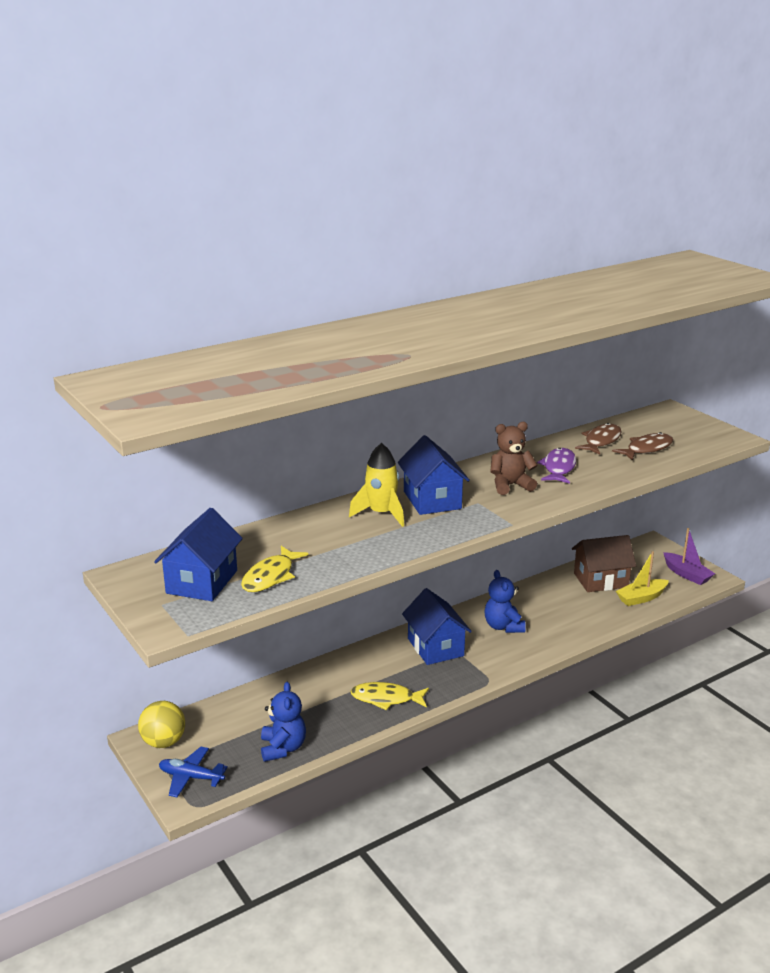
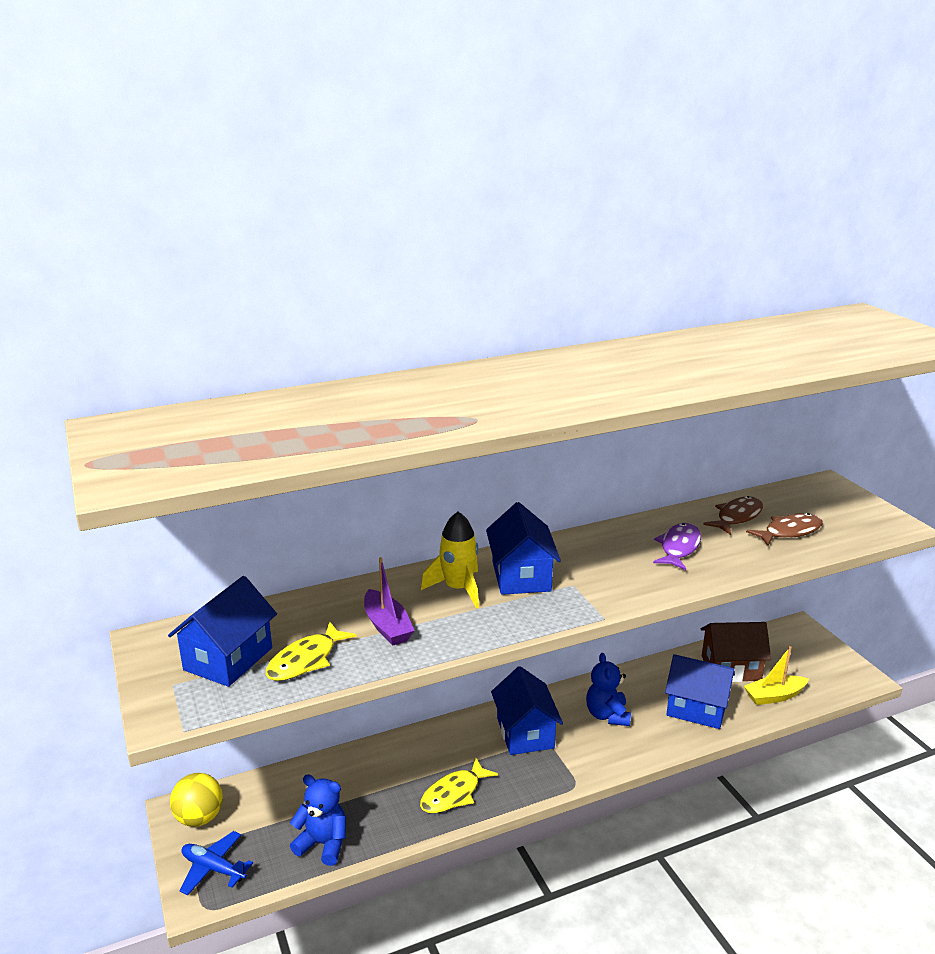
camera: 10 degrees right, 0 degrees up
(283, 748) = (323, 844): blue teddy bear -> blue teddy bear turned 75 degrees counterclockwise
(386, 699) = (454, 793): yellow fish -> yellow fish turned 60 degrees counterclockwise
(510, 485) = (616, 565): brown teddy bear -> none
(578, 614) = (696, 708): none -> blue house
(687, 574) = (833, 671): purple boat -> purple boat (387, 626)

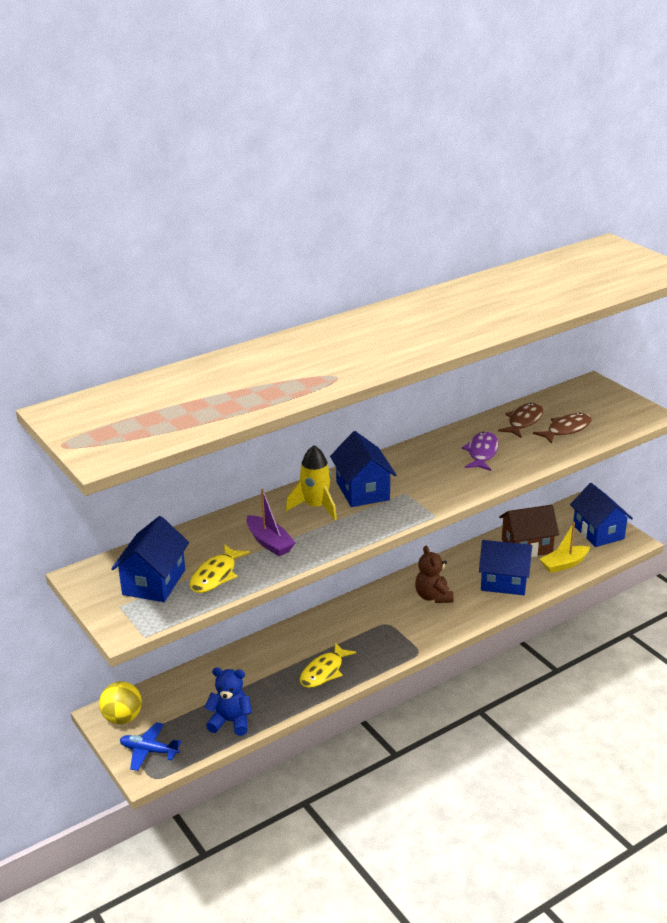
camera: 10 degrees left, 5 degrees up
(525, 733) = (369, 619): blue house -> blue house (598, 532)
(607, 715) = (433, 596): blue teddy bear -> brown teddy bear

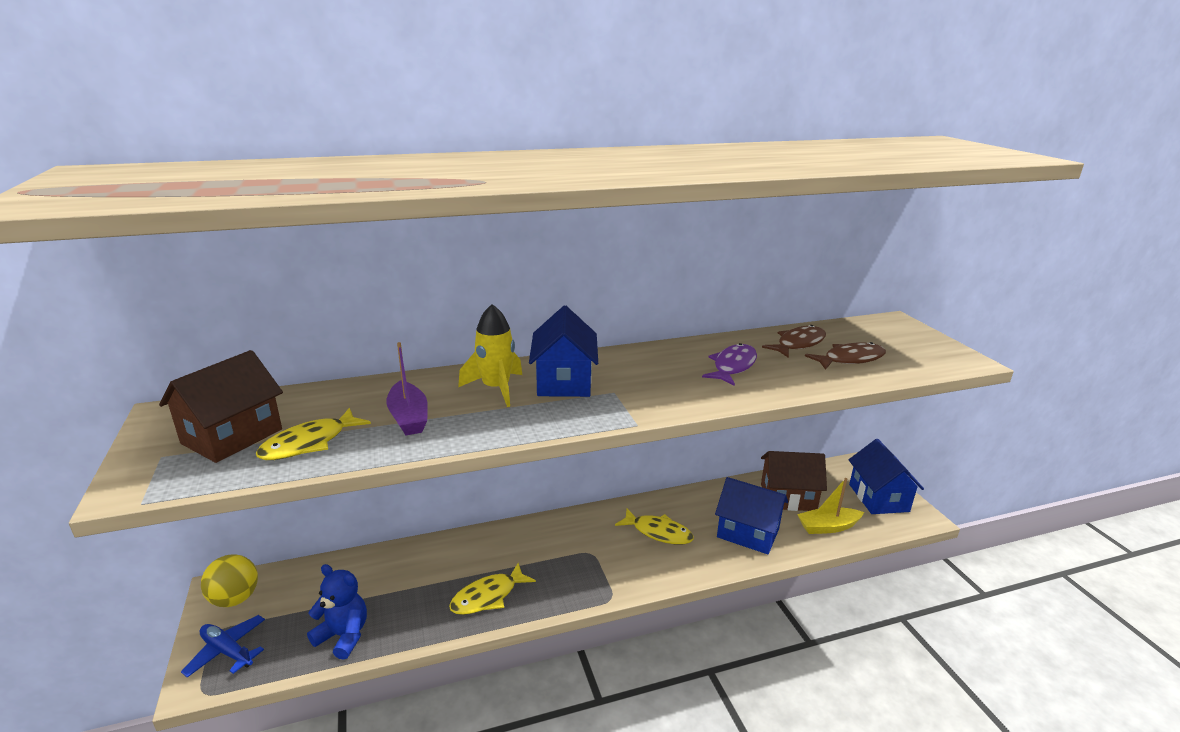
camera: 15 degrees right, 5 degrees down
(154, 582) = (232, 436): blue house -> brown house
(433, 596) = (658, 532): brown teddy bear -> yellow fish

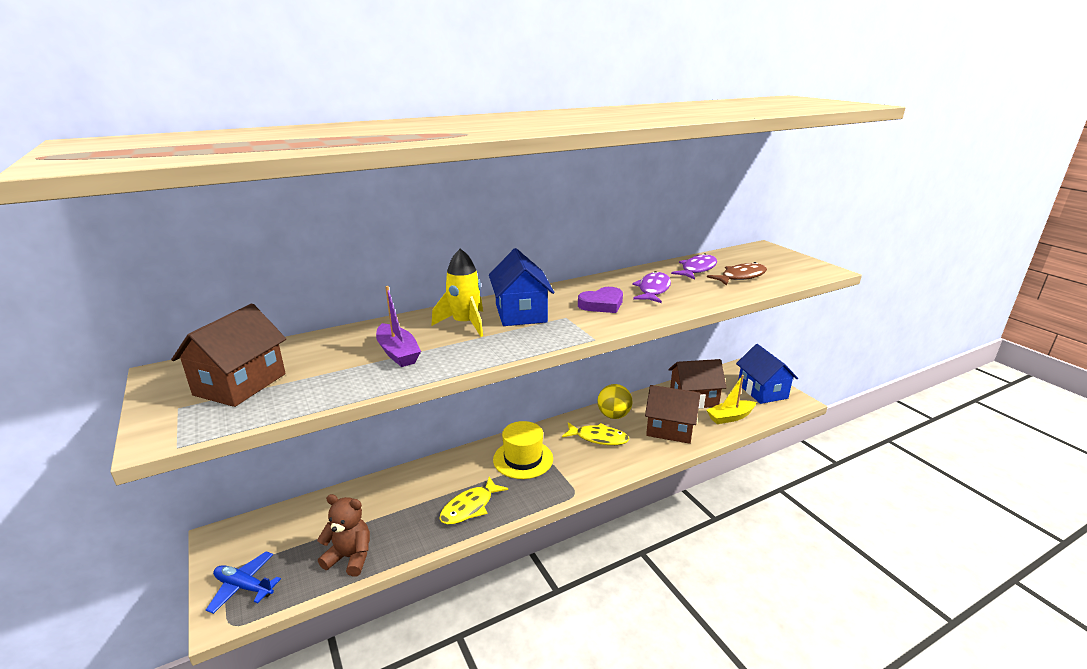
camera: 10 degrees left, 0 degrees up
(235, 599) = (237, 542): yellow ball -> yellow ball (613, 415)
(309, 443) = (316, 382): yellow fish -> none
(343, 636) = (350, 557): blue teddy bear -> brown teddy bear
(563, 546) = (523, 459): none -> yellow hat
(663, 379) = (602, 304): none -> purple heart
(748, 533) = (670, 429): blue house -> brown house
(798, 344) = (697, 269): brown fish -> purple fish

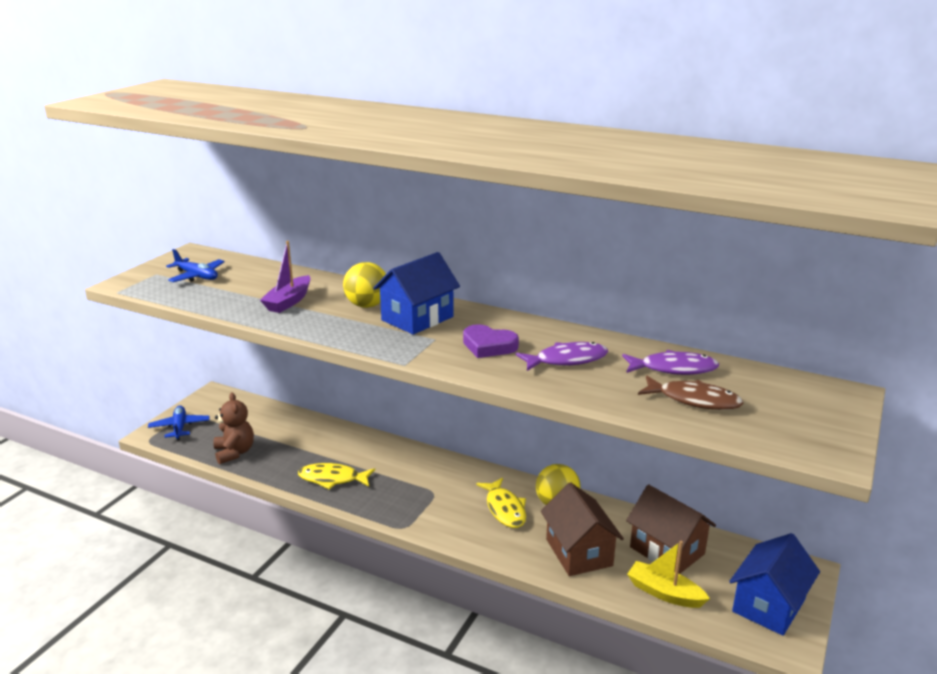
camera: 55 degrees right, 0 degrees up
(240, 384) = (197, 276): brown house -> blue plane
(465, 324) = (367, 305): yellow rocket -> yellow ball
(523, 459) = (422, 478): yellow hat -> none

